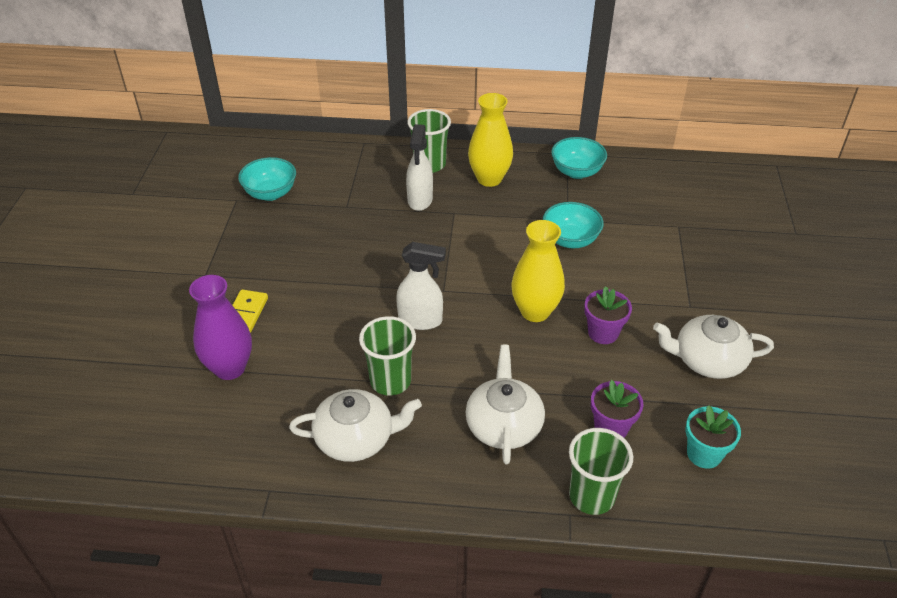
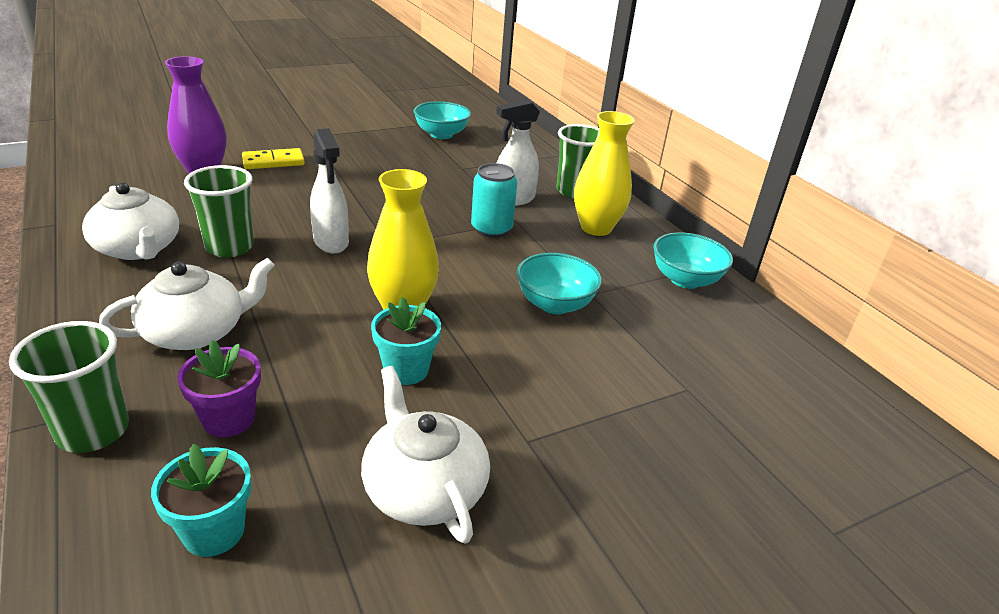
camera: 55 degrees right, 10 degrees down
(457, 229) = (491, 229): none -> turquoise can
(603, 333) = (406, 370): purple flower pot -> turquoise flower pot

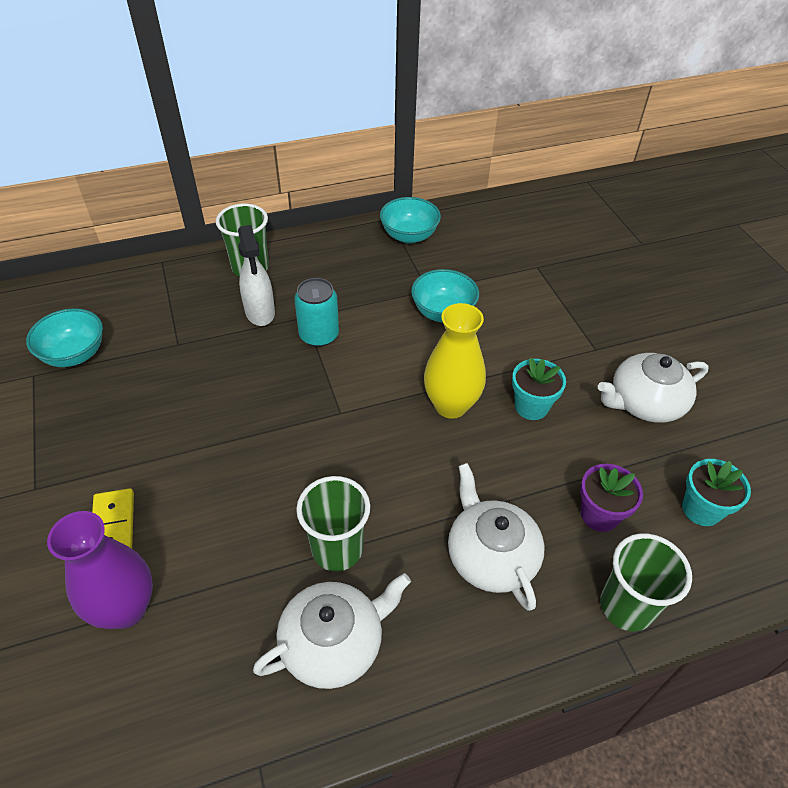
camera: 80 degrees left, 15 degrees up
(331, 242) = (333, 458): white spray bottle -> none
(596, 228) = (324, 267): yellow vase -> none

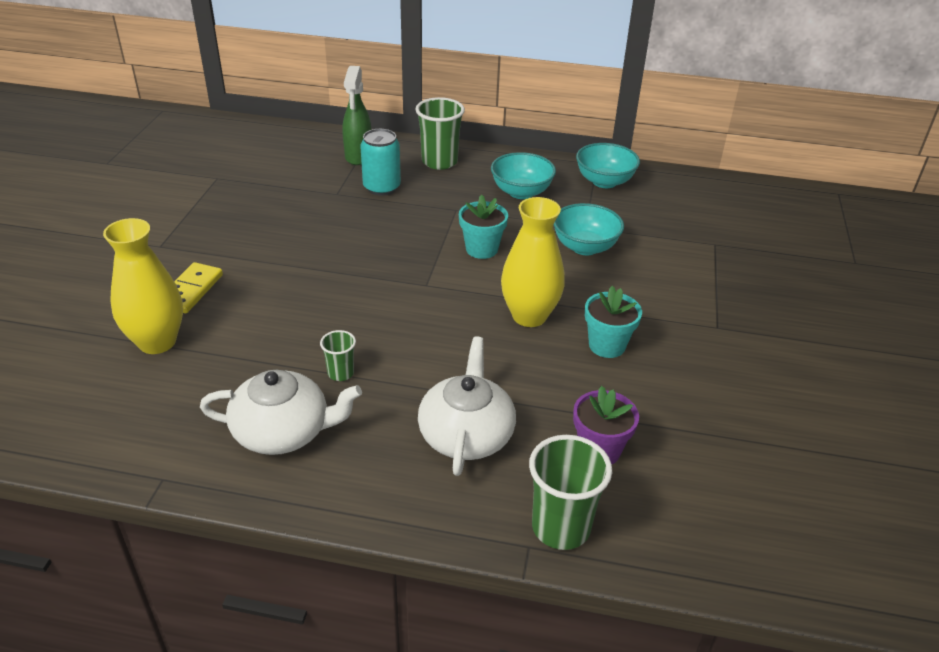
camera: 30 degrees right, 10 degrees down
(74, 354) = (256, 175): turquoise bowl -> turquoise bowl (521, 192)
(126, 608) = (157, 342): purple vase -> yellow vase
(166, 291) = (358, 156): none -> green spray bottle
(260, 313) = (420, 194): white spray bottle -> none
(319, 335) = (456, 226): turquoise can -> turquoise can (381, 187)
(337, 549) = (341, 373): green cup -> green cup, size x0.53
(645, 402) = (731, 387): white teapot -> none
(701, 509) = (713, 492): turquoise flower pot -> turquoise flower pot (481, 249)

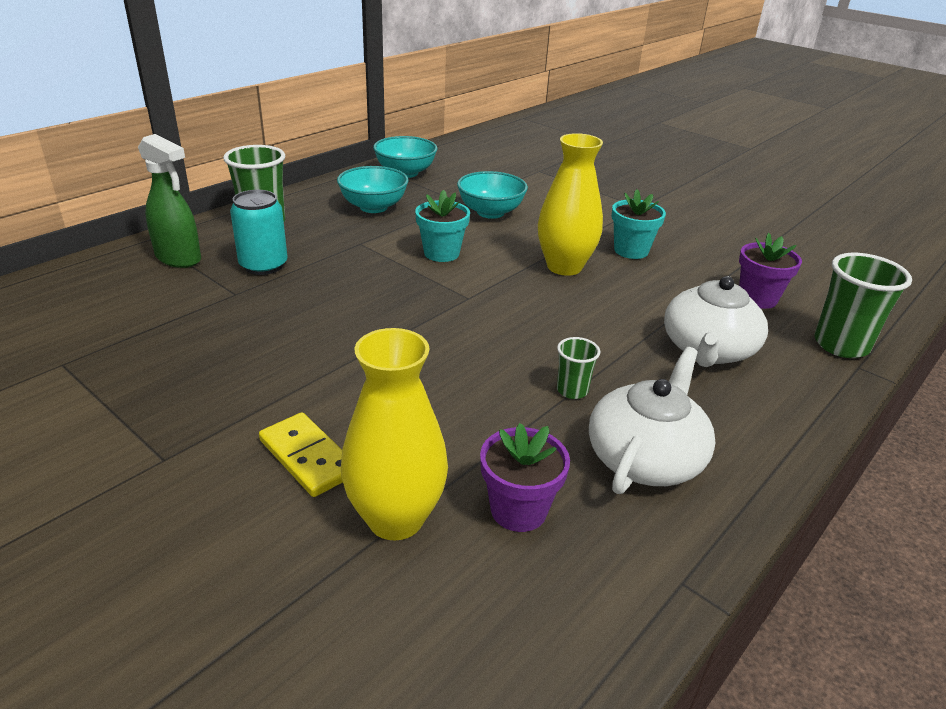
camera: 60 degrees left, 5 degrees down
(191, 387) = (518, 510): none -> purple flower pot
(466, 434) = (708, 349): white teapot -> white teapot turned 105 degrees counterclockwise

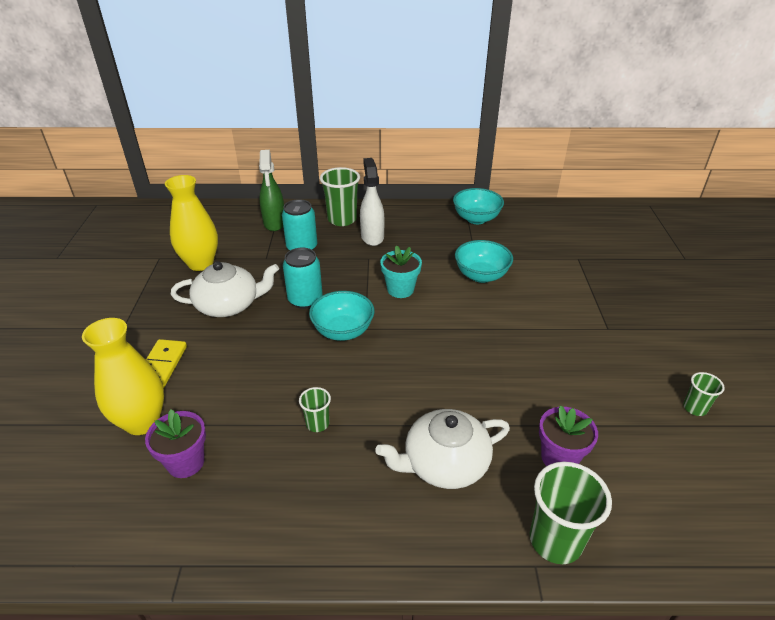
camera: 50 degrees right, 5 degrees up
(329, 224) = (372, 237): none -> white spray bottle
(361, 306) = (305, 299): none -> turquoise can
(373, 207) = (415, 236): turquoise bowl -> turquoise bowl (343, 331)
(564, 267) = (459, 343): yellow vase -> yellow vase (200, 263)
(631, 250) = (529, 359): turquoise flower pot -> none
(645, 458) = (282, 492): white teapot -> white teapot (229, 305)
(764, 227) = (694, 408): none -> green cup

